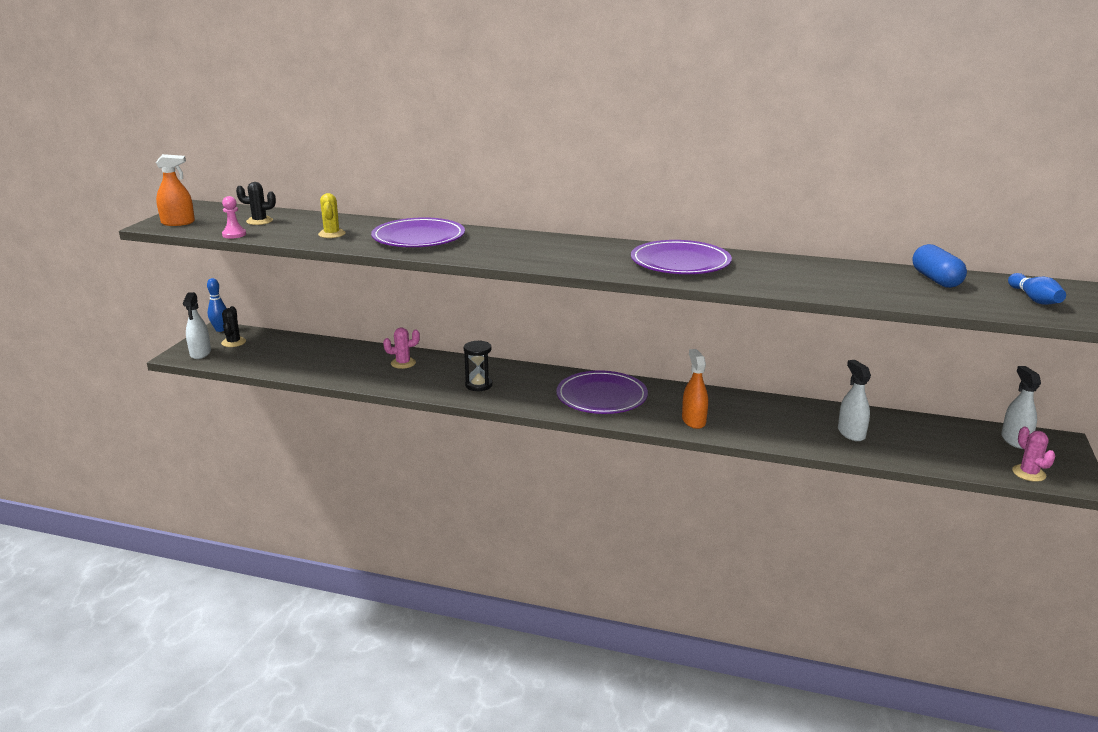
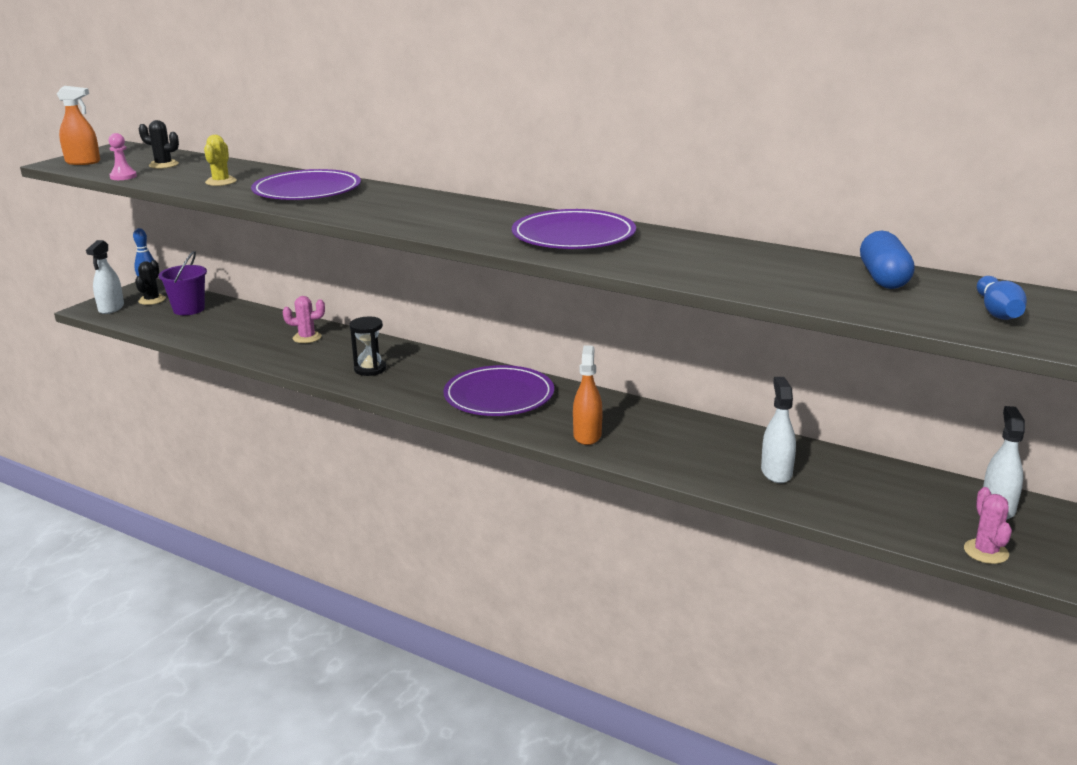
camera: 15 degrees right, 0 degrees up
(275, 348) = (189, 309): none -> purple bucket

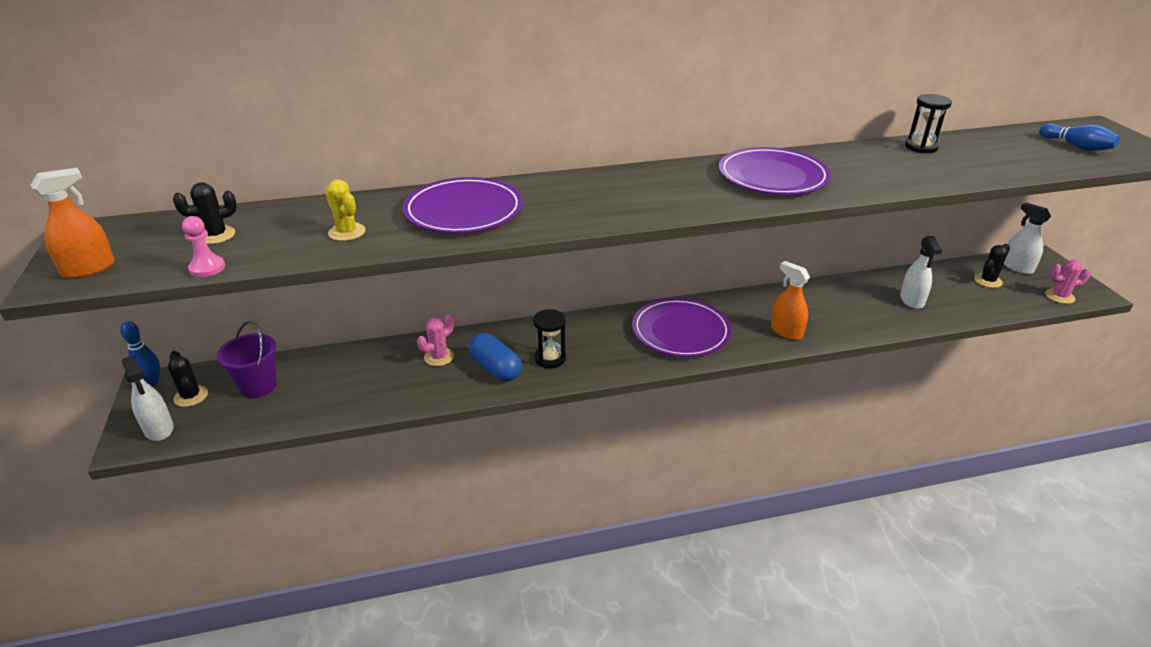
camera: 45 degrees left, 10 degrees up
(776, 472) = (911, 300): white spray bottle -> white spray bottle turned 135 degrees counterclockwise
(792, 260) = (921, 147): none -> black hourglass
(883, 278) = (986, 143): blue capsule -> blue capsule (496, 368)
(919, 499) = (987, 281): none -> black cactus
(986, 552) = (1059, 296): pink cactus -> pink cactus turned 45 degrees counterclockwise

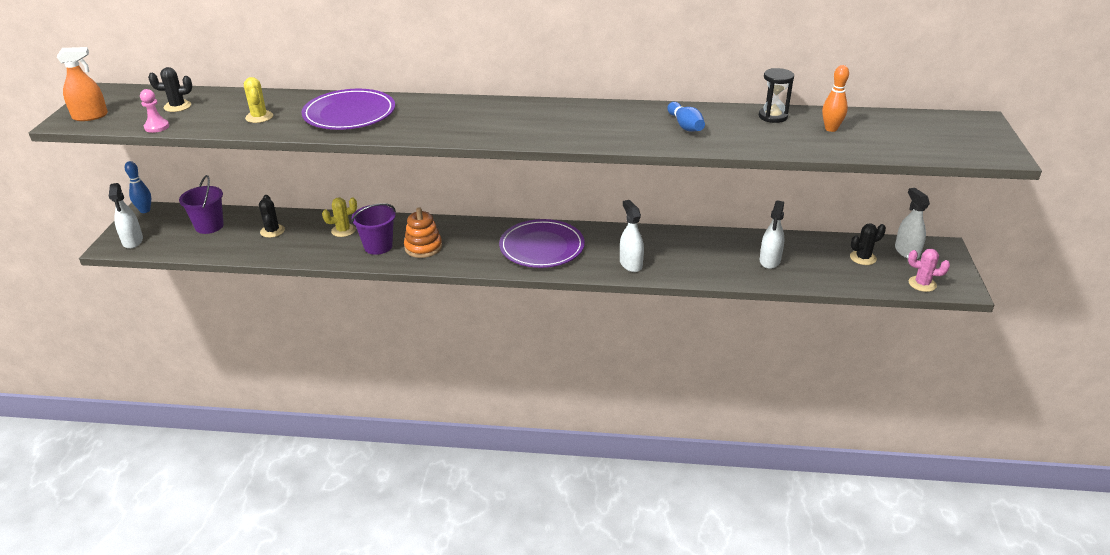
camera: 20 degrees right, 0 degrees up
(191, 396) = (164, 224): black cactus -> black cactus (272, 231)
(439, 357) = (343, 230): pink cactus -> yellow cactus
(496, 368) = (378, 246): blue capsule -> purple bucket
(550, 358) = (423, 247): black hourglass -> orange stacking toy
(772, 176) = (610, 122): purple plate -> none
(786, 331) = (630, 264): orange spray bottle -> white spray bottle
(987, 152) = (831, 129): none -> orange bowling pin
(1076, 146) = (927, 136): blue bowling pin -> blue bowling pin (685, 126)

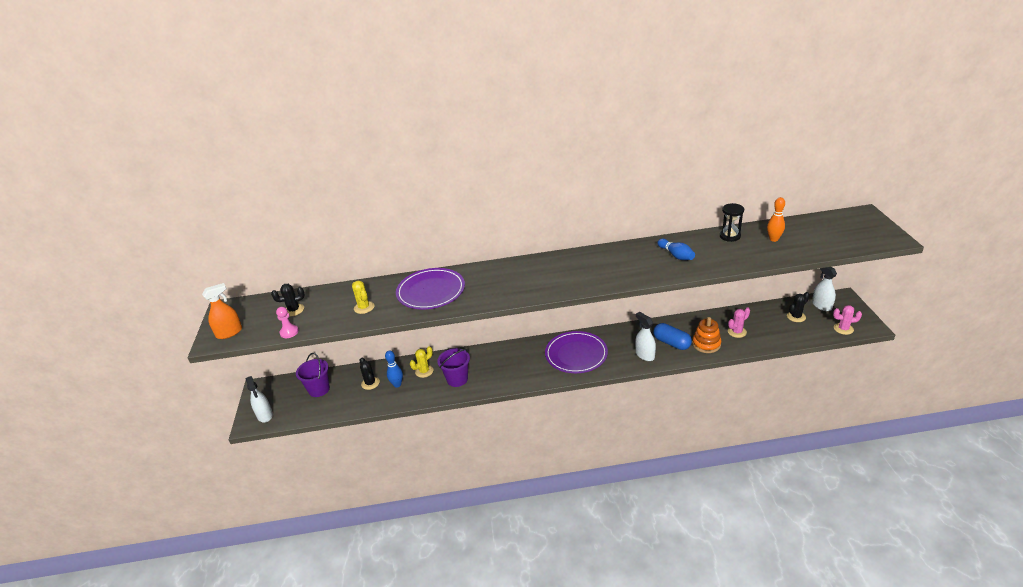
camera: 10 degrees left, 0 degrees up
(145, 210) = (260, 386): blue bowling pin -> blue bowling pin (397, 384)
(423, 247) = (491, 373): orange stacking toy -> orange stacking toy (706, 344)
(674, 257) = (671, 343): none -> blue capsule
(770, 260) = (737, 332): white spray bottle -> pink cactus

